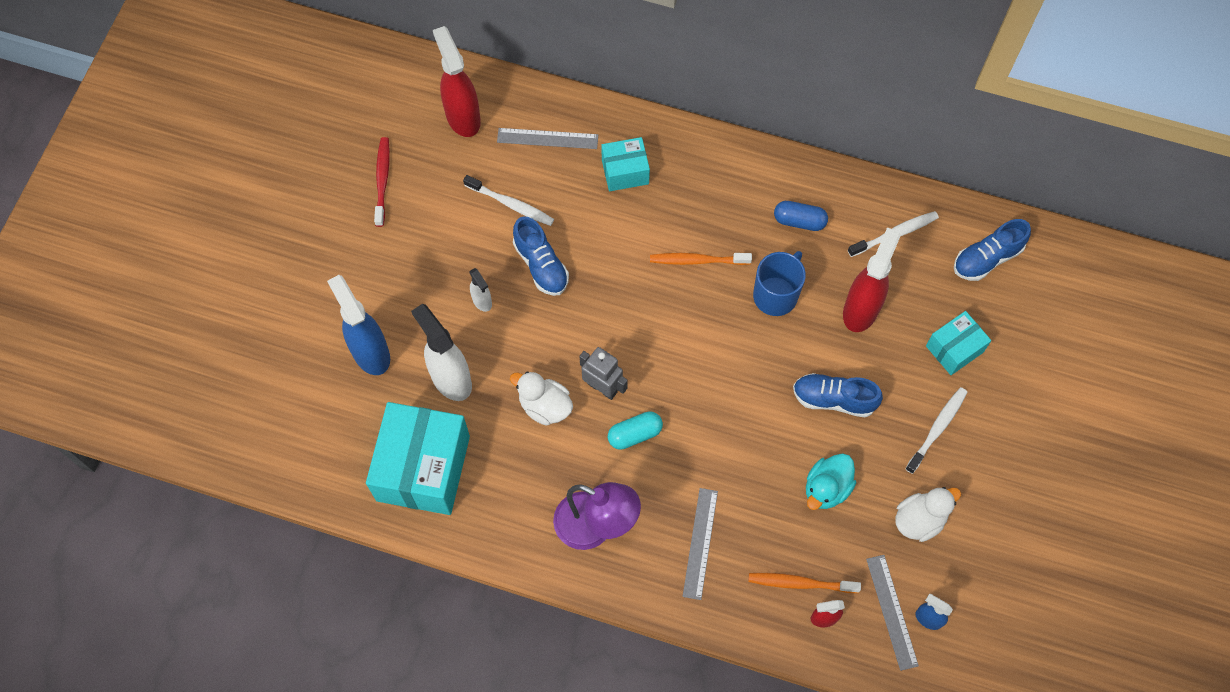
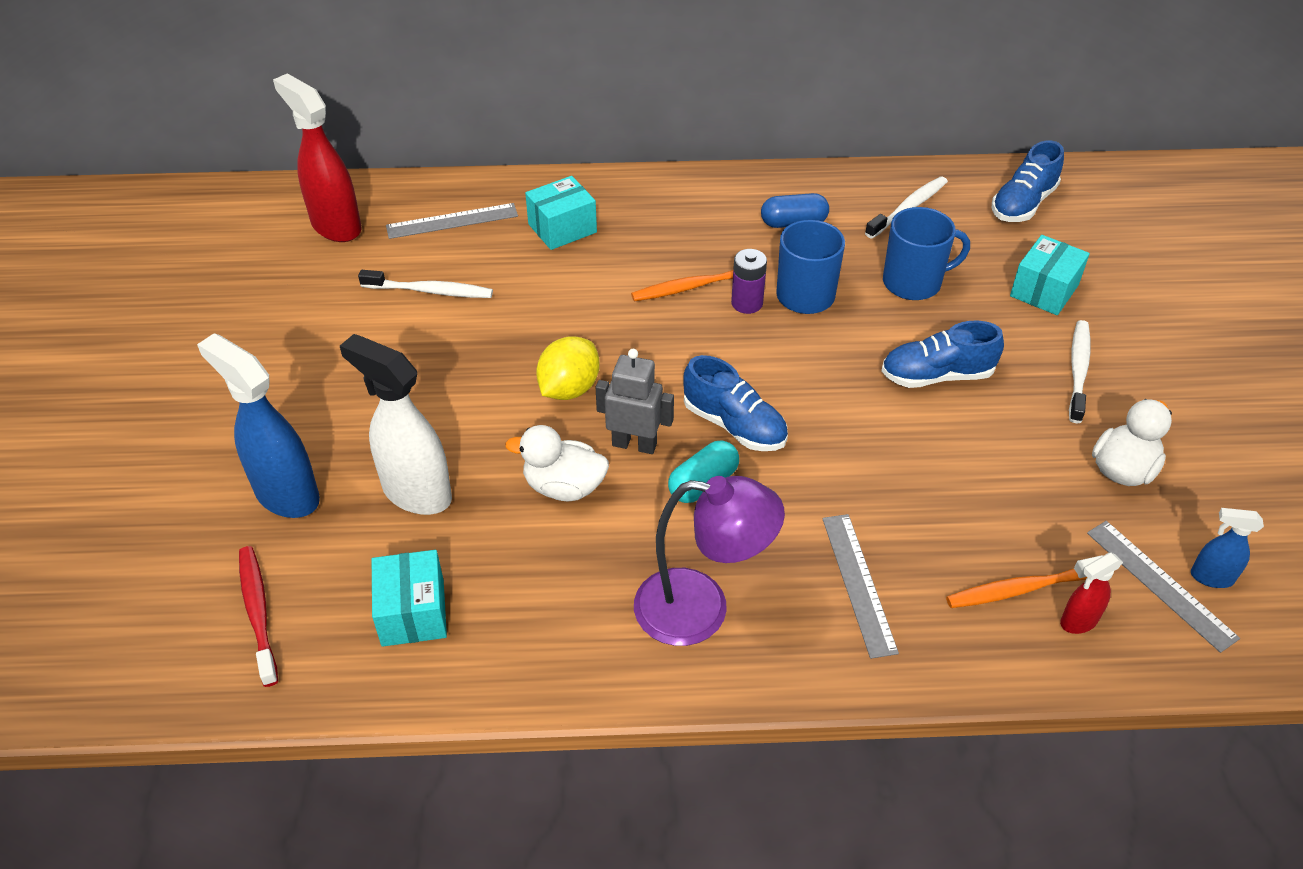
camera: 20 degrees left, 20 degrees down
(382, 180) = (247, 308): red toothbrush -> red toothbrush (258, 613)
(423, 468) = (413, 612): turquoise box -> turquoise box, size x0.53
(482, 301) = (429, 396): white spray bottle -> none
(541, 265) = (494, 340): blue shoe -> blue shoe (734, 425)
(576, 326) = (569, 389): none -> yellow lemon
(730, 289) = (747, 303): none -> purple battery
(826, 488) = (986, 470): turquoise duck -> none
(861, 309) = (914, 282): red spray bottle -> blue mug

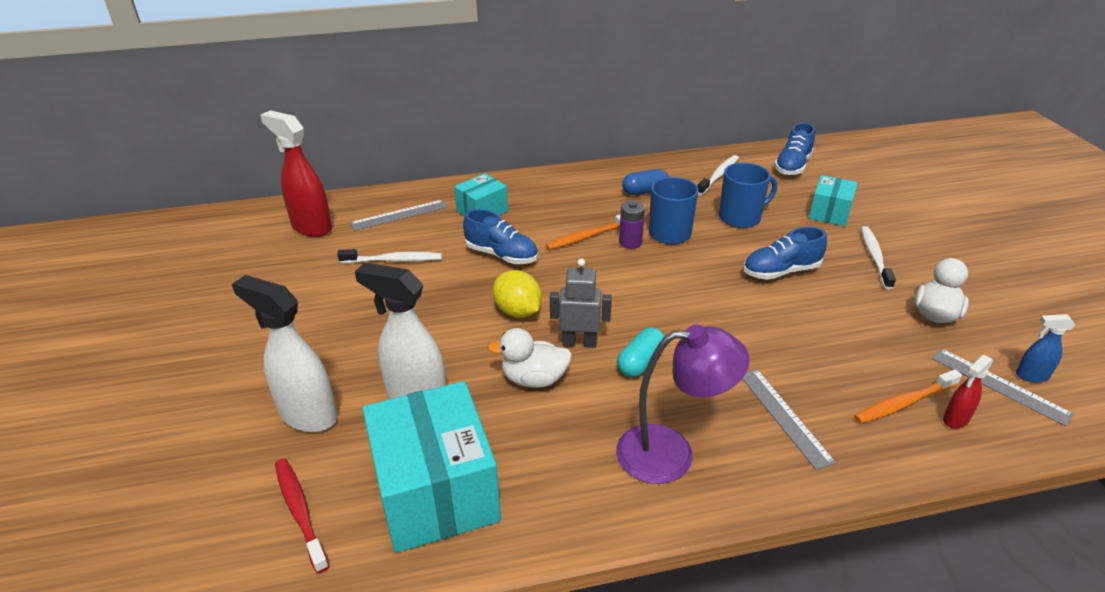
camera: 10 degrees left, 10 degrees down
(286, 494) = (307, 415): blue spray bottle -> white spray bottle
(413, 612) = (435, 491): turquoise box -> turquoise box, size x1.89
(569, 389) = (518, 311): yellow lemon -> yellow lemon turned 60 degrees counterclockwise
(734, 425) = (649, 320): blue shoe -> blue shoe (501, 255)

